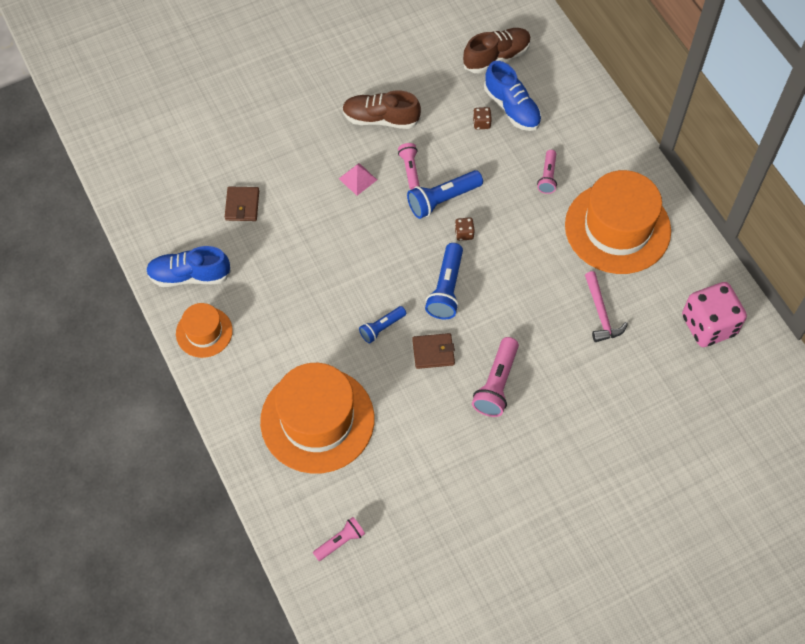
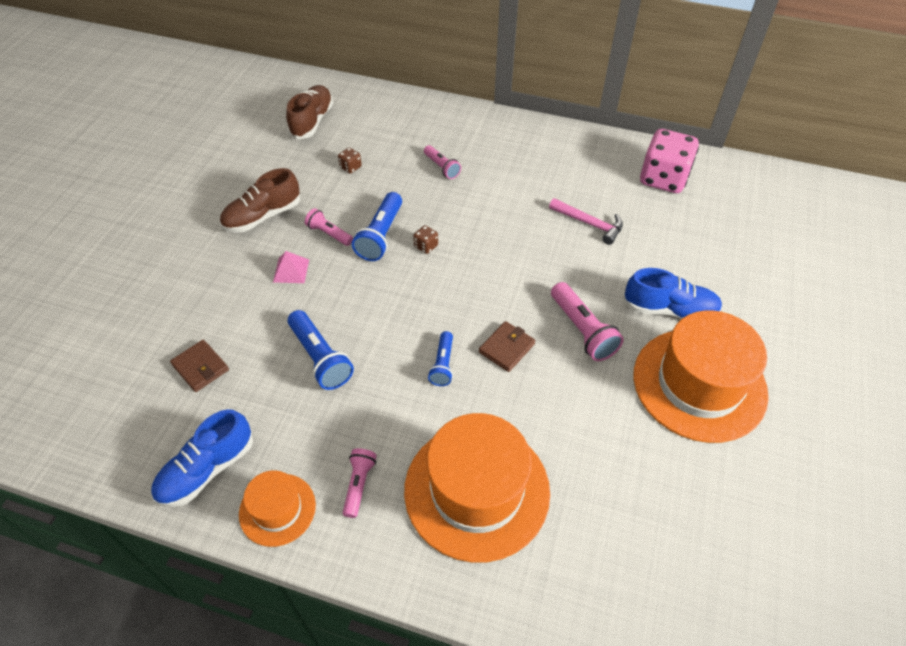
camera: 45 degrees left, 10 degrees down
(340, 541) = (626, 582): pink flashlight -> pink flashlight (359, 484)
(446, 289) = (460, 294): blue flashlight -> blue flashlight (320, 358)
(512, 108) = (362, 143): blue shoe -> blue shoe (669, 309)
(617, 228) = (530, 165): orange hat -> orange hat (699, 384)

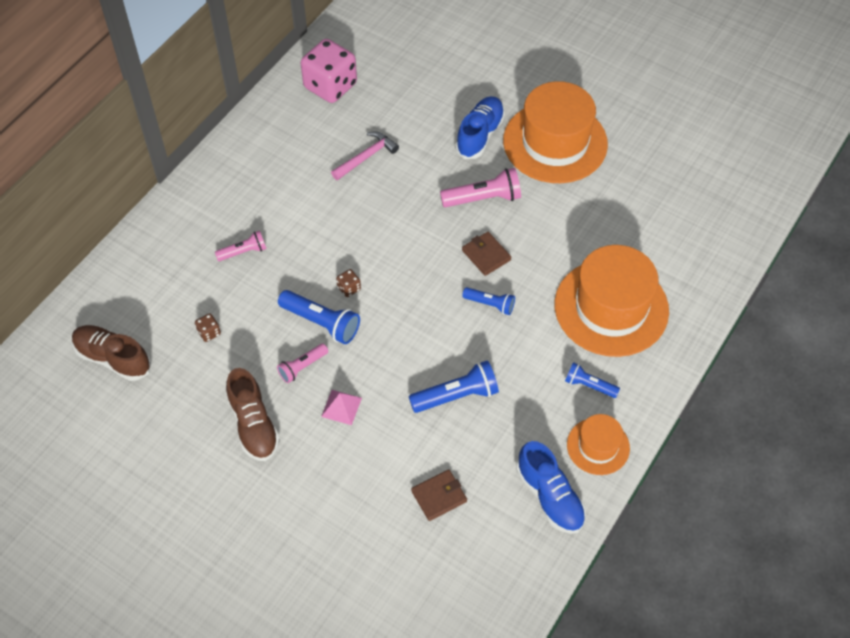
camera: 75 degrees left, 5 degrees up
(359, 484) = (589, 385): pink flashlight -> blue flashlight

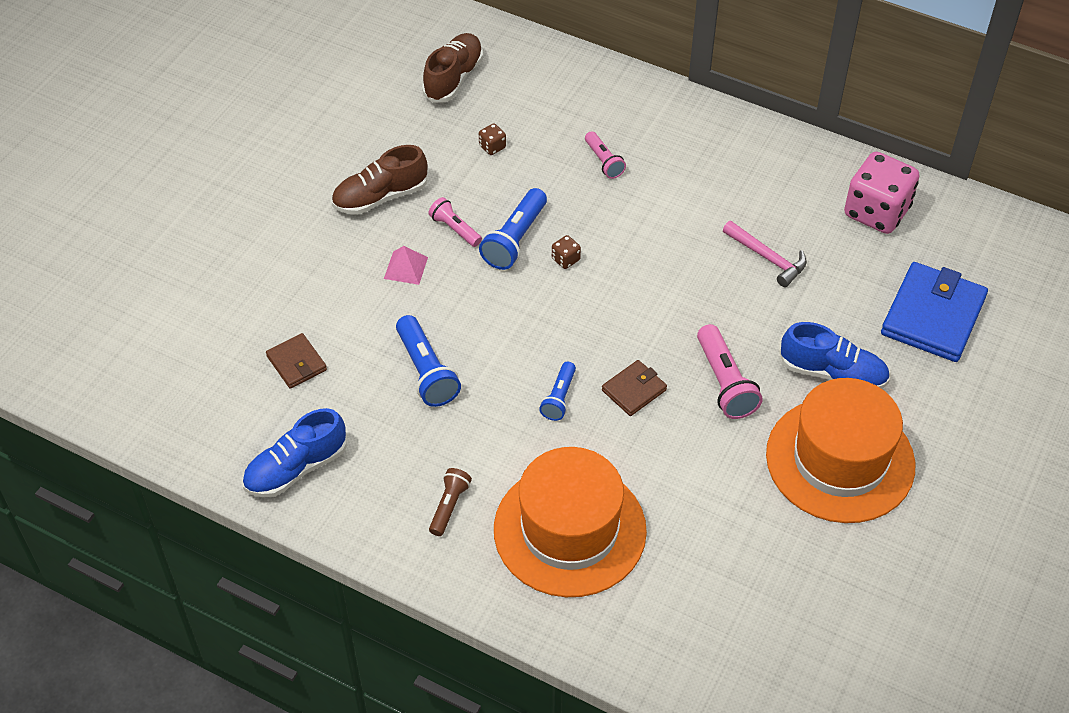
camera: 85 degrees right, 5 degrees down
(433, 71) = (933, 316): none -> blue wallet
(589, 385) = (449, 506): blue flashlight -> brown flashlight
(598, 446) = (363, 517): orange hat -> none

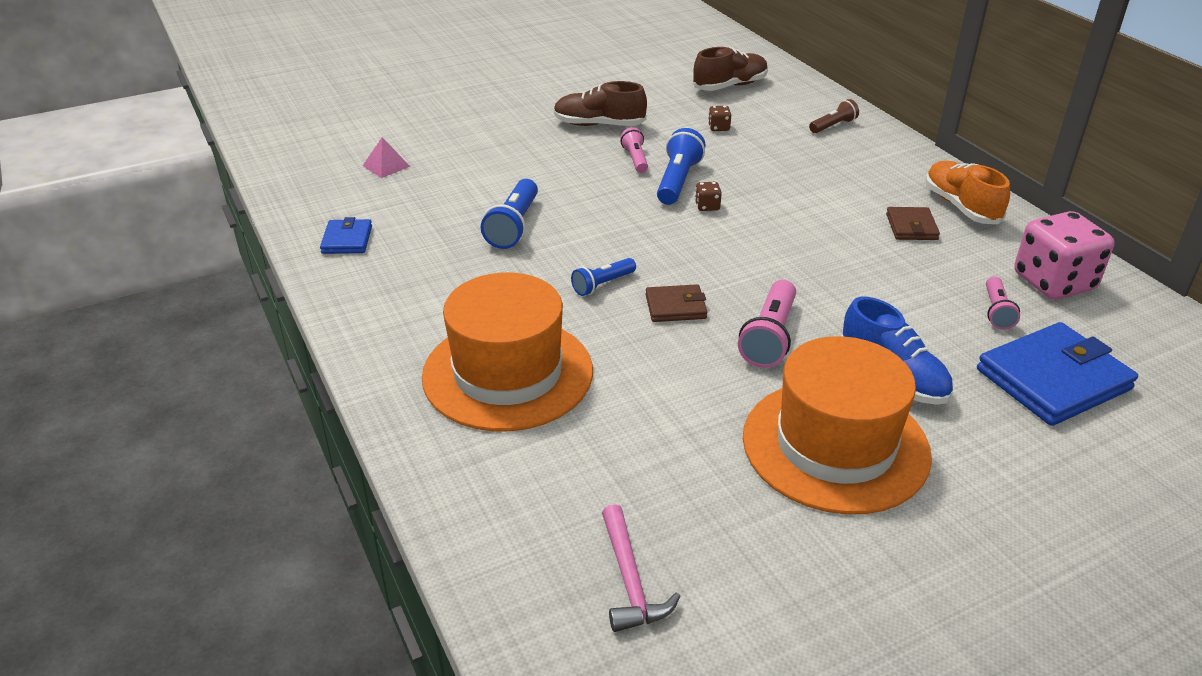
camera: 35 degrees right, 15 degrees down
(296, 363) = (425, 185): brown wallet -> brown wallet (911, 227)
(296, 468) = (347, 240): blue shoe -> blue wallet
(406, 268) = (571, 166): pink pyramid -> pink pyramid (386, 166)
(449, 506) = (428, 311): brown flashlight -> brown flashlight (833, 126)
(515, 239) = (677, 181): blue flashlight -> blue flashlight turned 135 degrees clockwise
(604, 161) = (805, 164): pink flashlight -> pink flashlight (997, 311)
(760, 155) = (961, 206): none -> orange shoe
(767, 258) = (902, 272): pink hammer -> pink hammer (630, 580)

